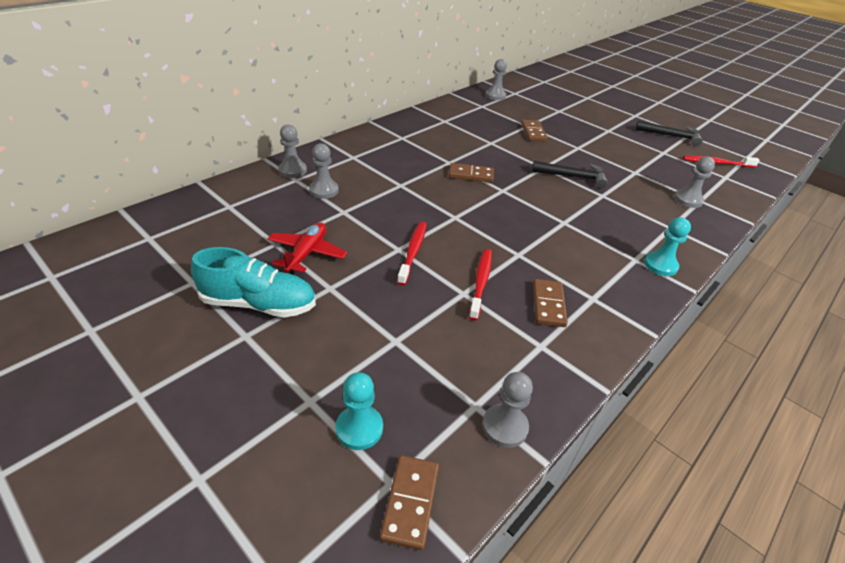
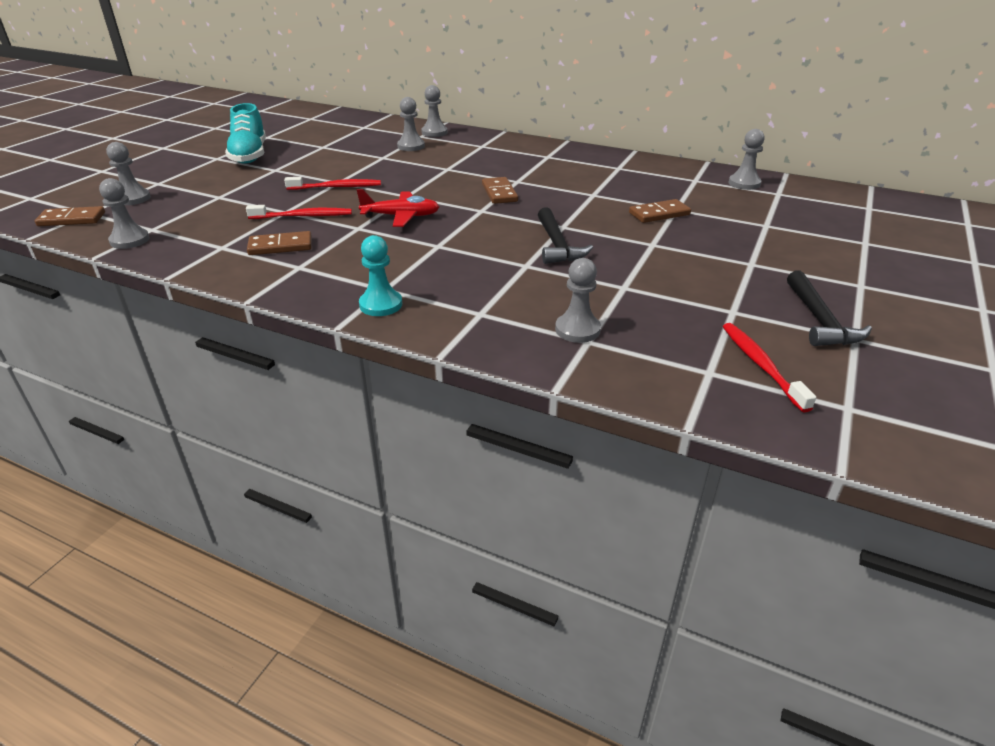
camera: 75 degrees right, 5 degrees down
(307, 253) = (315, 156): red plane -> red plane (401, 216)
(359, 428) = (133, 198): turquoise pawn -> grey pawn

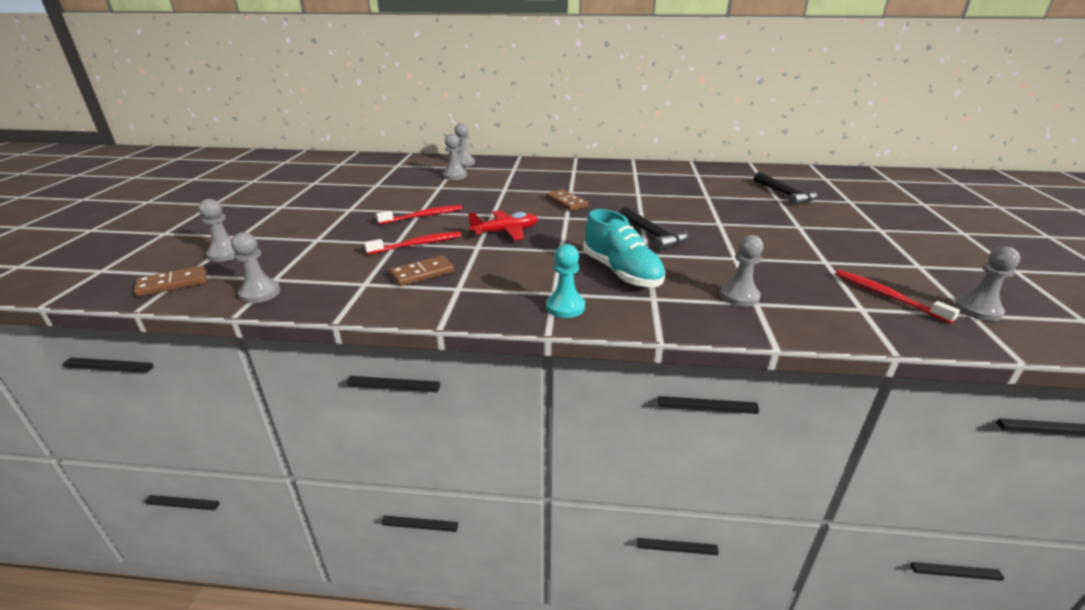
camera: 20 degrees left, 5 degrees down
(249, 155) = (312, 200): turquoise shoe -> turquoise shoe (621, 272)
(659, 214) = (699, 201): brown domino -> none
(744, 183) = (731, 173): grey pawn -> grey pawn (978, 310)
(820, 320) = (885, 258): black hammer -> black hammer (785, 194)

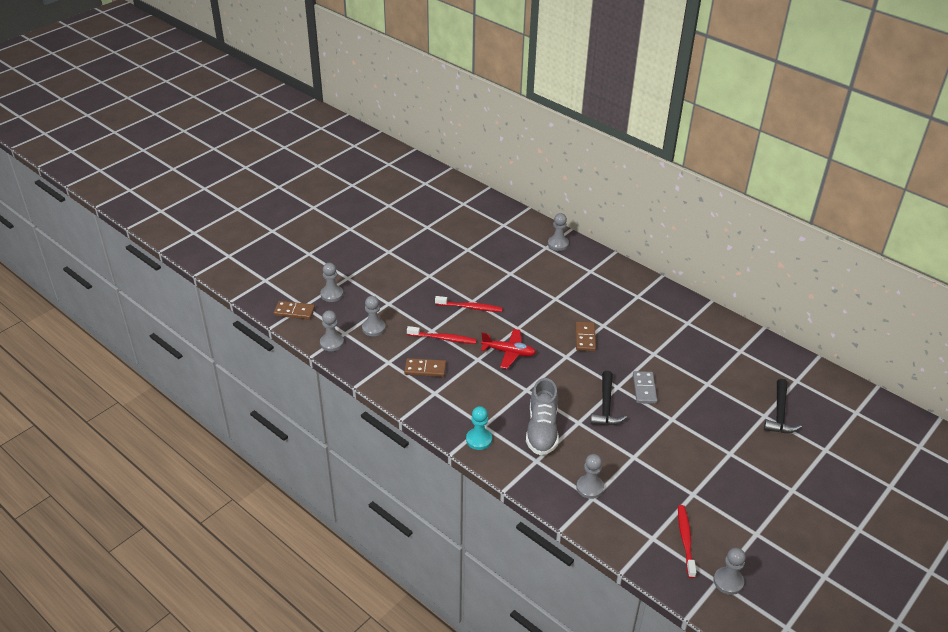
camera: 35 degrees right, 10 degrees up
(455, 176) = (535, 261): grey pawn -> grey pawn (373, 328)
(621, 272) = (542, 430): turquoise shoe -> grey shoe
(666, 214) = (644, 389): none -> grey domino

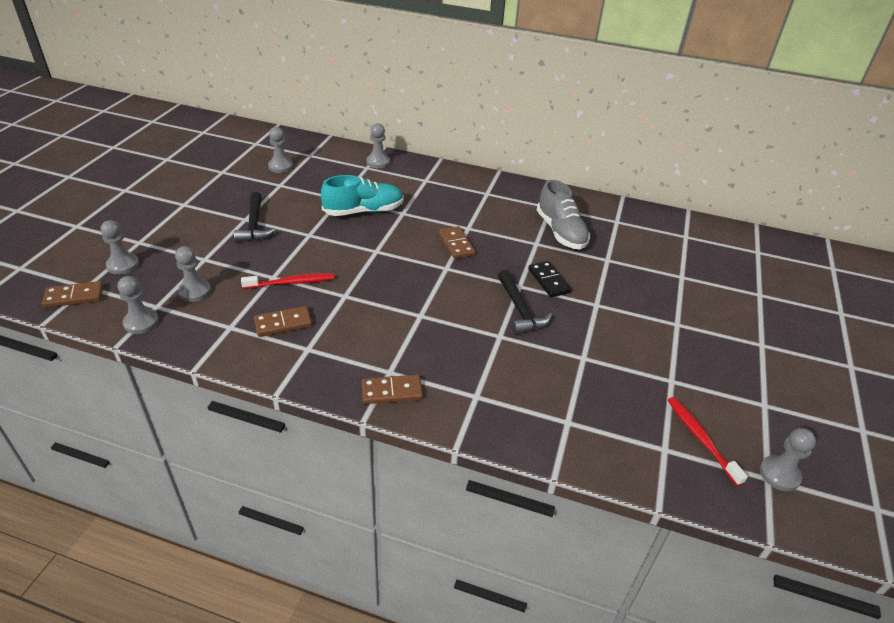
camera: 25 degrees left, 0 degrees up
(470, 307) = (310, 242): red toothbrush -> none
(479, 440) = (392, 391): turquoise pawn -> brown domino
(509, 352) = (379, 279): red plane -> none
(524, 289) = (364, 211): none -> turquoise shoe
(542, 430) = (463, 357): grey shoe -> grey shoe (561, 232)
(590, 487) = (557, 410): grey pawn -> grey pawn (280, 166)
(644, 389) = (549, 281): grey domino -> black domino
(780, 414) = (694, 271): black hammer -> black hammer (254, 225)

